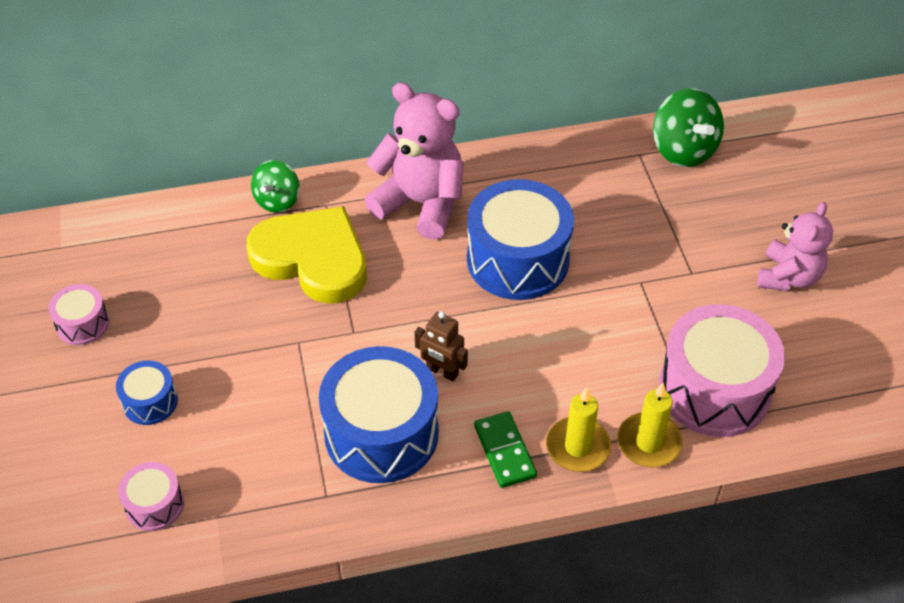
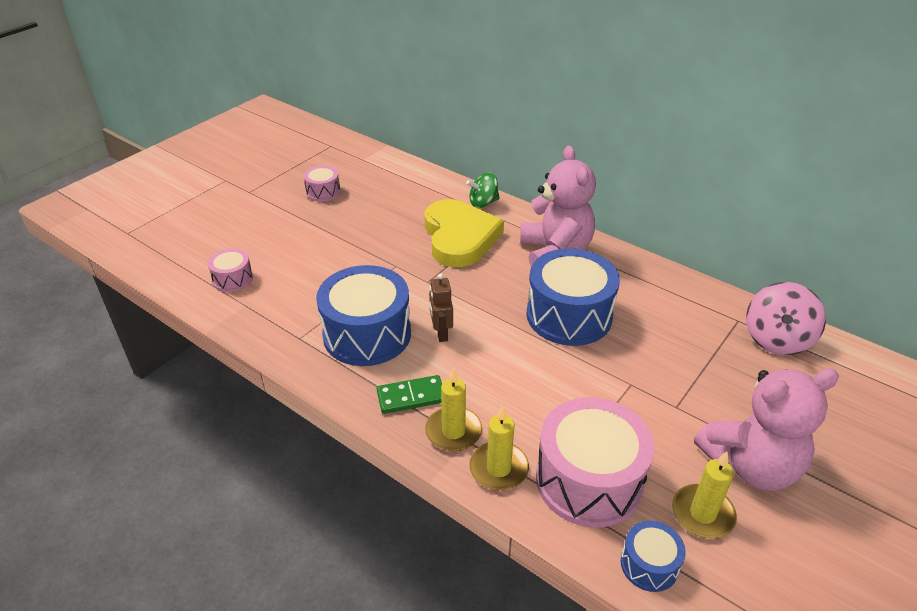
camera: 50 degrees right, 10 degrees down
(150, 402) = (298, 239): blue drum -> blue drum (649, 564)
(504, 451) = (411, 396): green domino -> green domino turned 45 degrees clockwise
(683, 150) = (776, 339): green spinning top -> pink spinning top
(788, 277) = (751, 466): pink teddy bear -> pink teddy bear, size x1.52
(805, 343) = (702, 514): none -> yellow candle

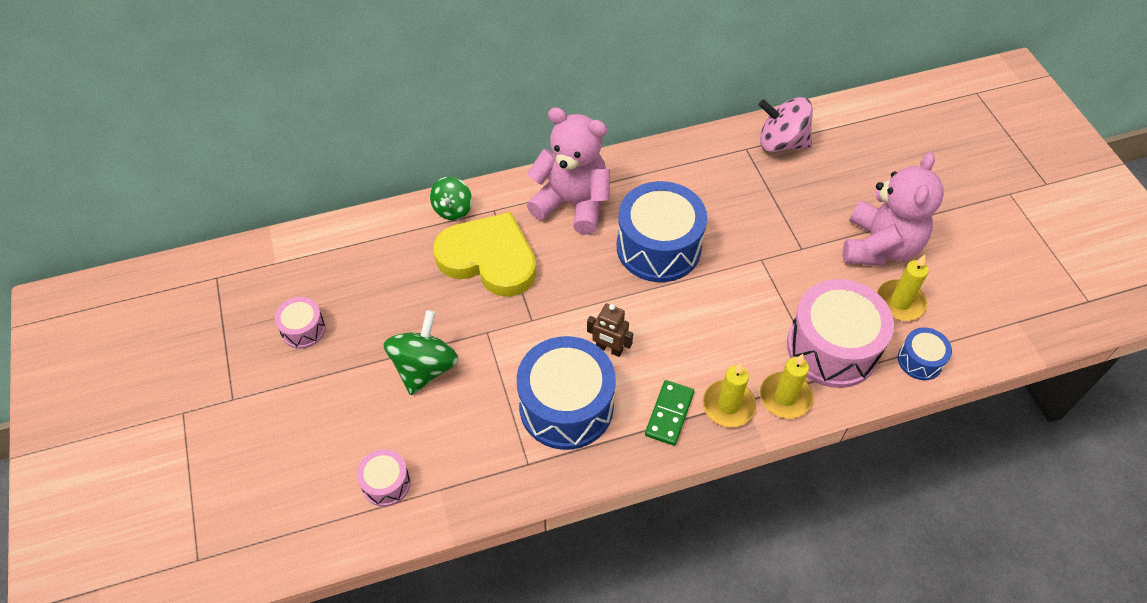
camera: 55 degrees left, 15 degrees up
(339, 252) = (425, 368): none -> green spinning top
(776, 339) = (781, 142): pink spinning top -> pink spinning top turned 135 degrees clockwise

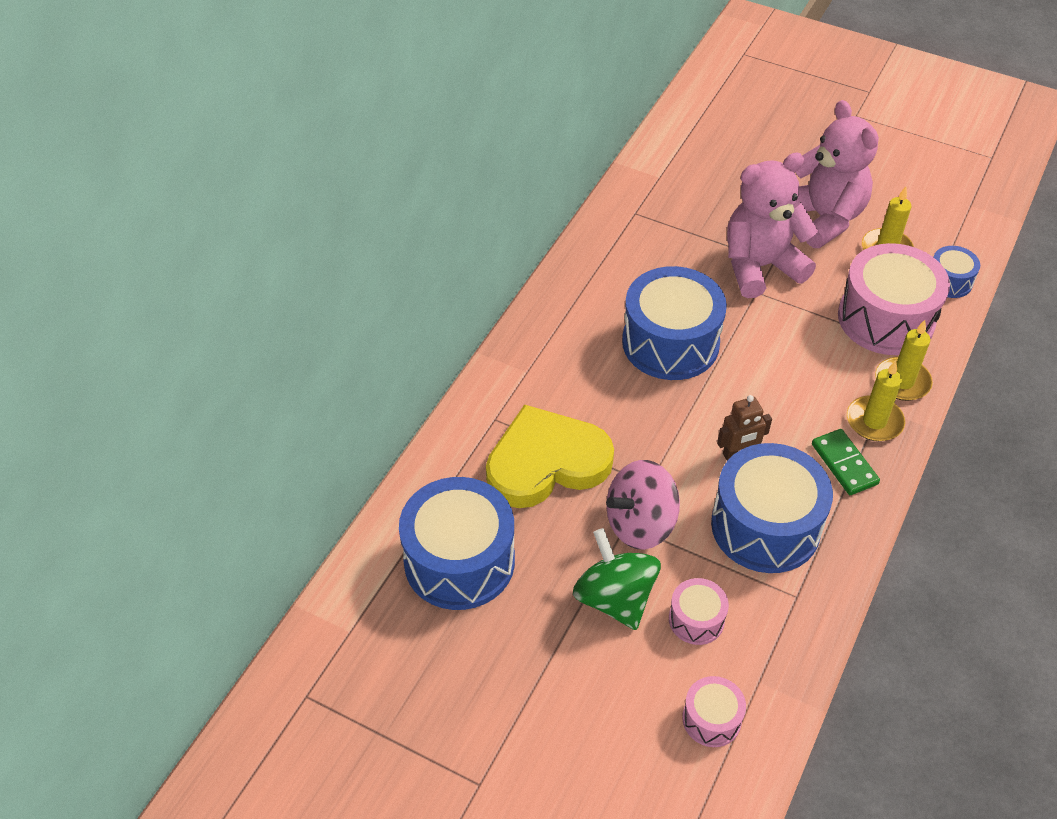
camera: 45 degrees left, 5 degrees down
(303, 329) = (461, 664): pink drum -> pink drum (696, 619)
(373, 273) = (459, 561): none -> blue drum
(453, 209) = (457, 447): green spinning top -> none
(572, 204) = (556, 361): pink teddy bear -> pink teddy bear (760, 267)
(781, 142) = (655, 189): pink spinning top -> pink spinning top (640, 524)

